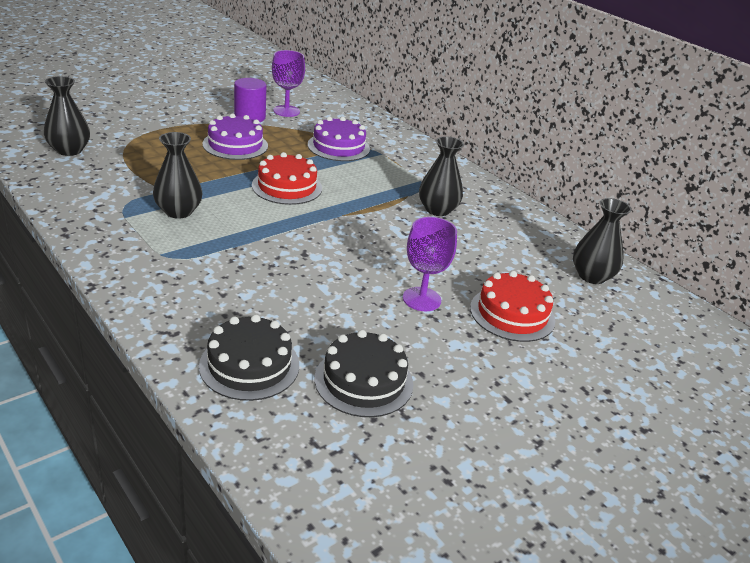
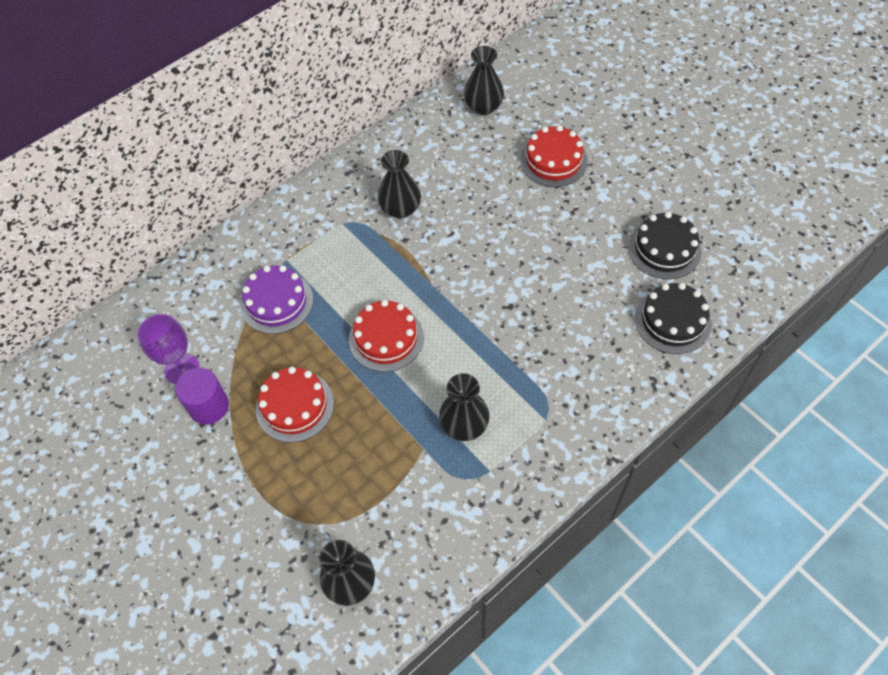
camera: 85 degrees left, 25 degrees up
(235, 145) = (295, 406): purple cake -> red cake
(421, 299) = (553, 218): purple goblet -> none

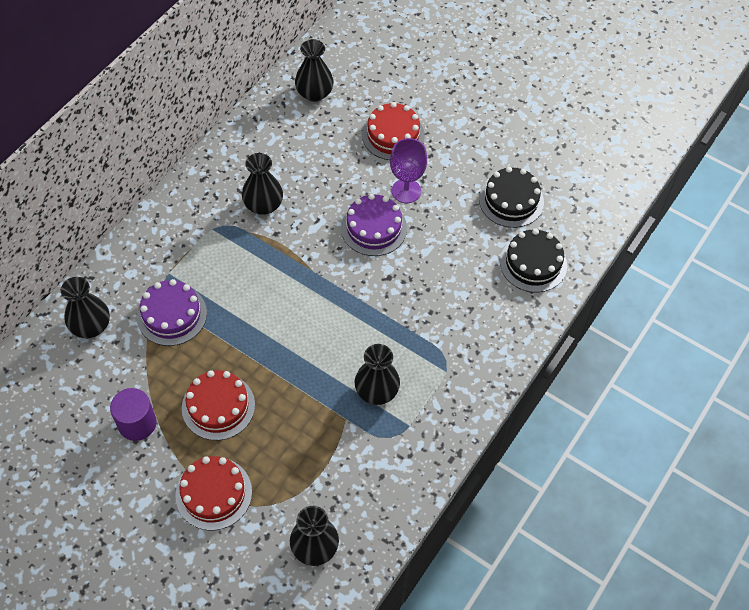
camera: 20 degrees left, 0 degrees up
(182, 369) = (99, 395): purple goblet -> purple goblet (406, 191)
(195, 298) = (91, 326): none -> black vase
(386, 338) = (284, 328): red cake -> red cake (214, 493)
(508, 252) = (374, 228): none -> purple cake

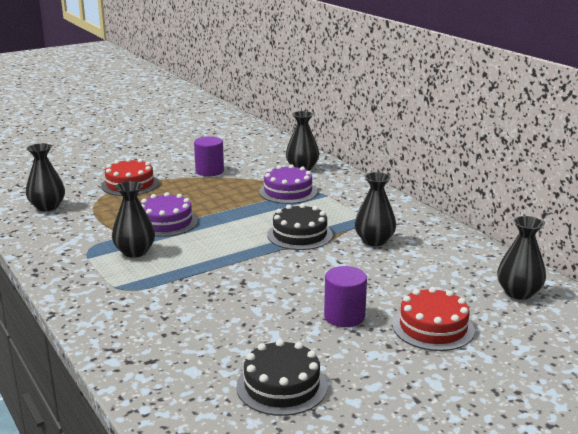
camera: 115 degrees right, 35 degrees down
(218, 406) = (193, 195): red cake -> none
(374, 228) = (308, 287): purple cake -> purple cake (166, 222)
(406, 191) = (344, 316): purple goblet -> purple cylinder
(533, 263) = (180, 374): black cake -> black cake (299, 235)

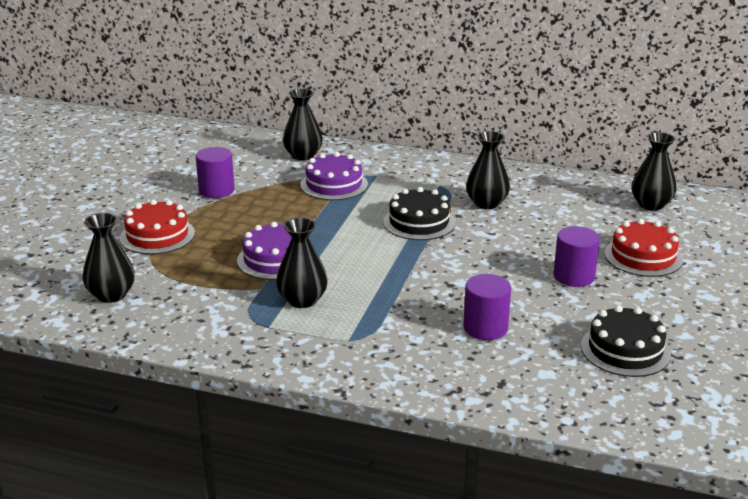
camera: 40 degrees left, 5 degrees up
(210, 320) = (485, 328): none -> purple cylinder

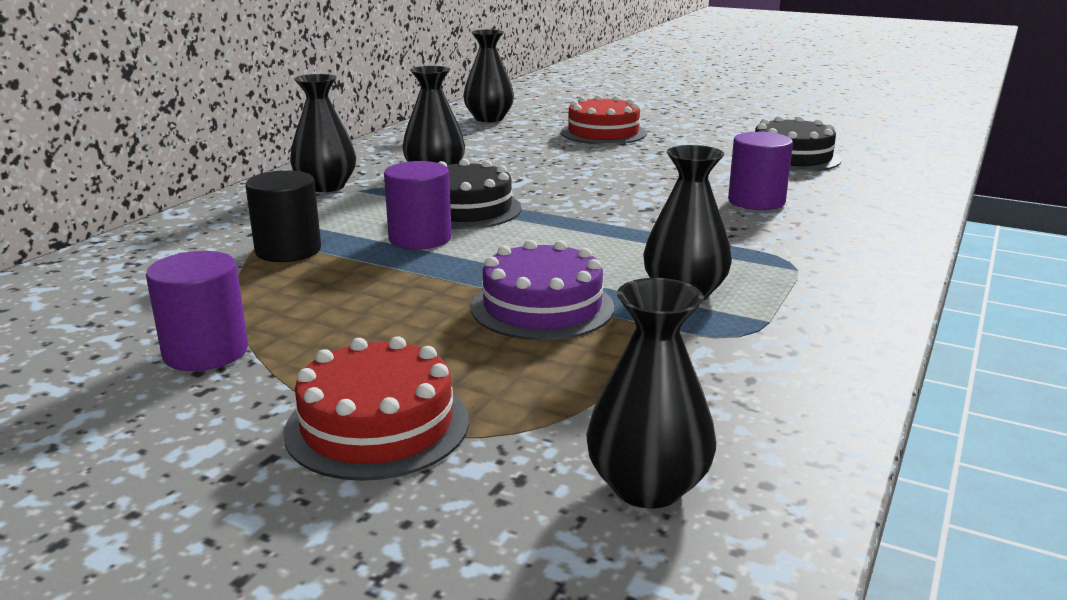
camera: 80 degrees left, 5 degrees down
(303, 155) = (135, 266): black vase -> black vase (326, 186)
(334, 184) = (288, 250): purple cake -> black cylinder
(574, 276) = (640, 158): purple cylinder -> purple cylinder (420, 238)

